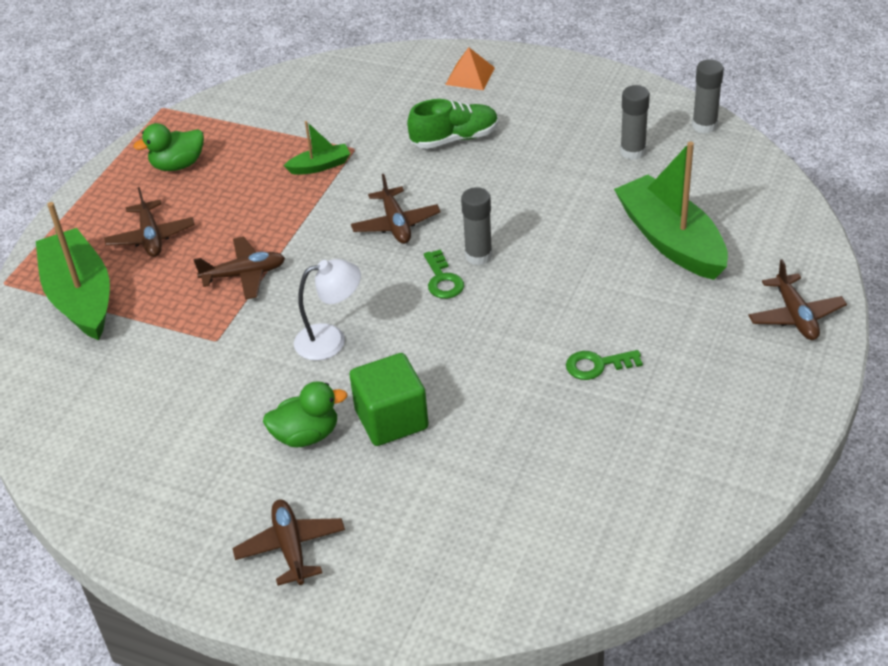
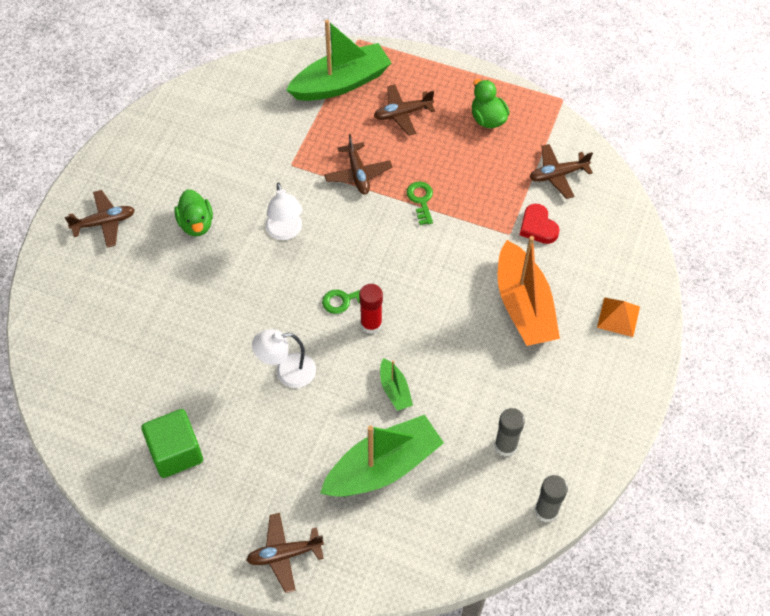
camera: 85 degrees right, 15 degrees up
(320, 166) = (486, 211): green boat -> green boat (394, 390)
(347, 128) = (538, 227): none -> red heart
(391, 419) = (204, 272): green cube -> green cube (176, 452)
(396, 224) = (412, 267): brown plane -> brown plane (558, 175)
(454, 139) = (523, 306): green shoe -> orange boat
(478, 256) = (371, 324): grey glue stick -> red glue stick
(549, 326) = (287, 372): none -> white lamp
(597, 365) = (243, 403): green key -> green key (421, 200)

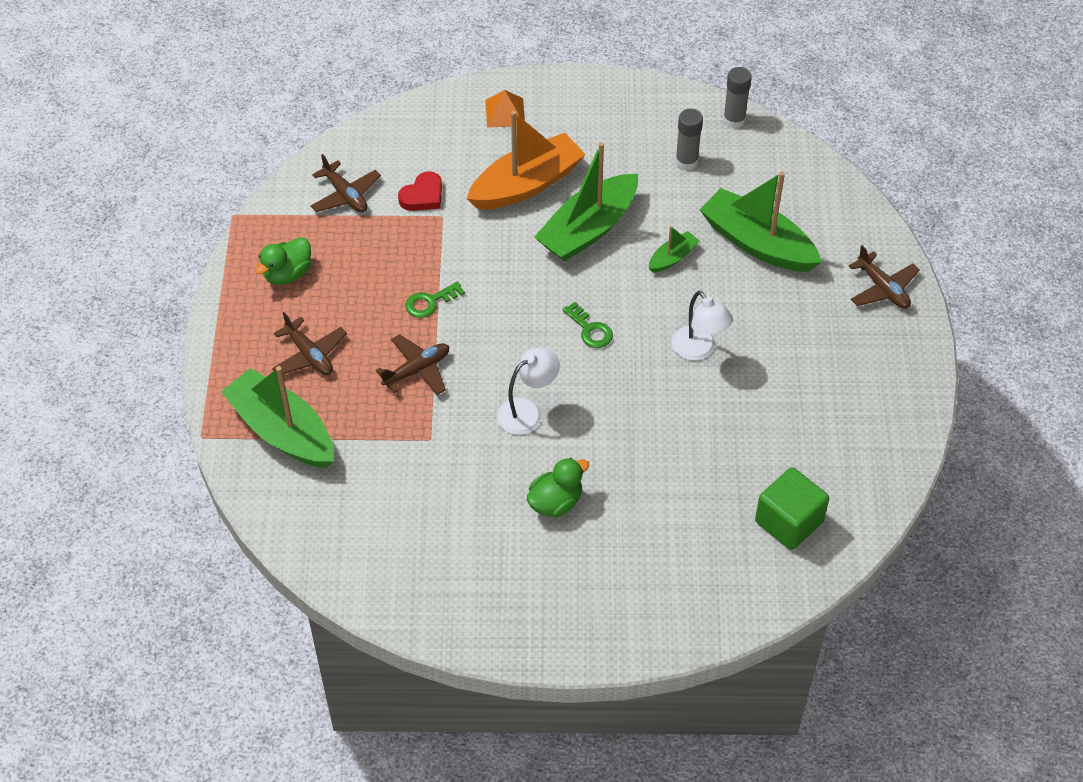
camera: 110 degrees left, 5 degrees down
(104, 223) = (597, 599): brown plane -> none
(176, 452) = (836, 411): green cube -> green cube (788, 522)
(371, 324) = (608, 298): red glue stick -> none
(453, 336) = (588, 229): none -> green boat

